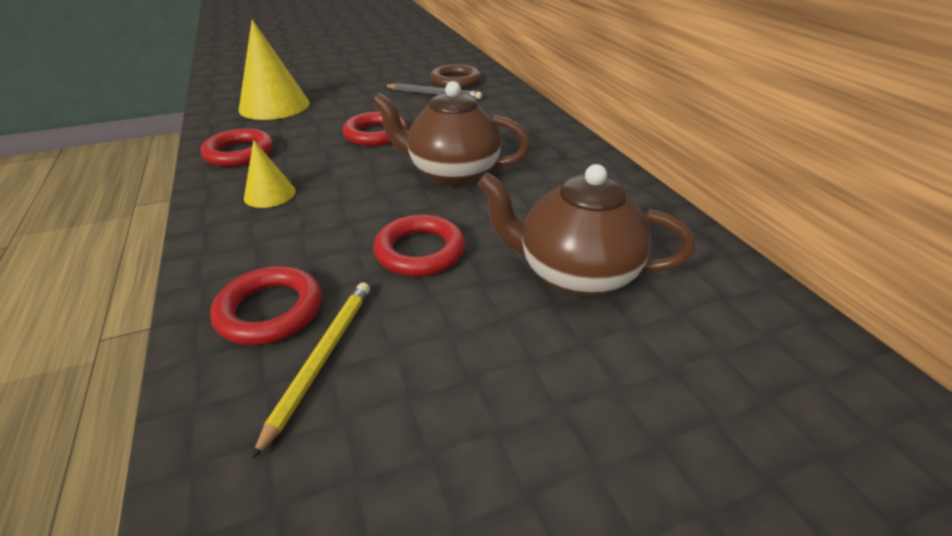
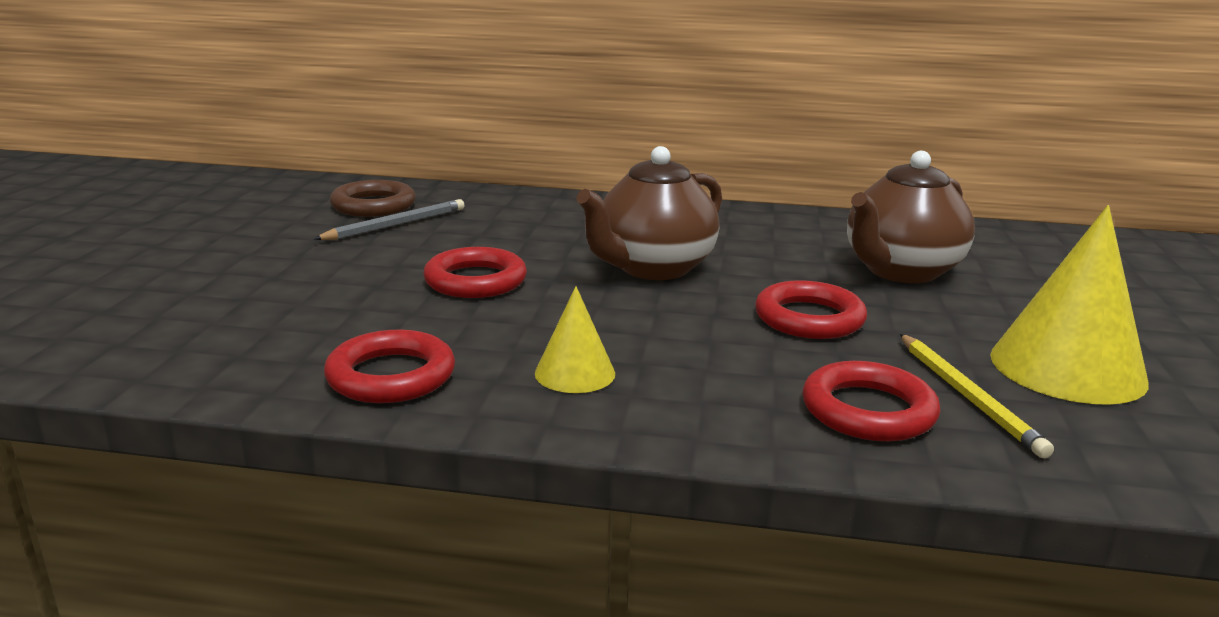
camera: 60 degrees left, 15 degrees down
(274, 106) = (226, 324): yellow cone -> yellow cone (1067, 368)
(322, 358) = (968, 397): yellow pencil -> yellow pencil turned 150 degrees counterclockwise

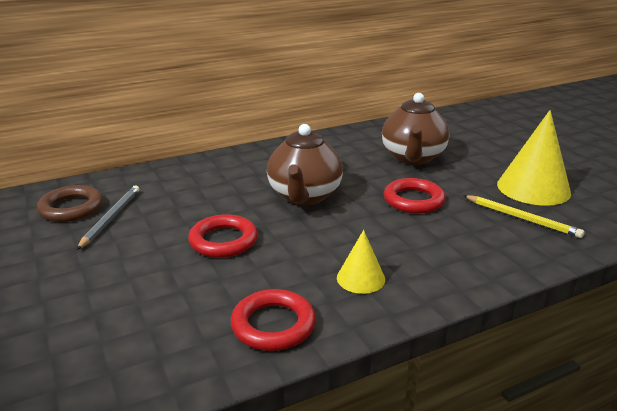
camera: 35 degrees left, 5 degrees up
(868, 410) = (500, 242): red ring -> none

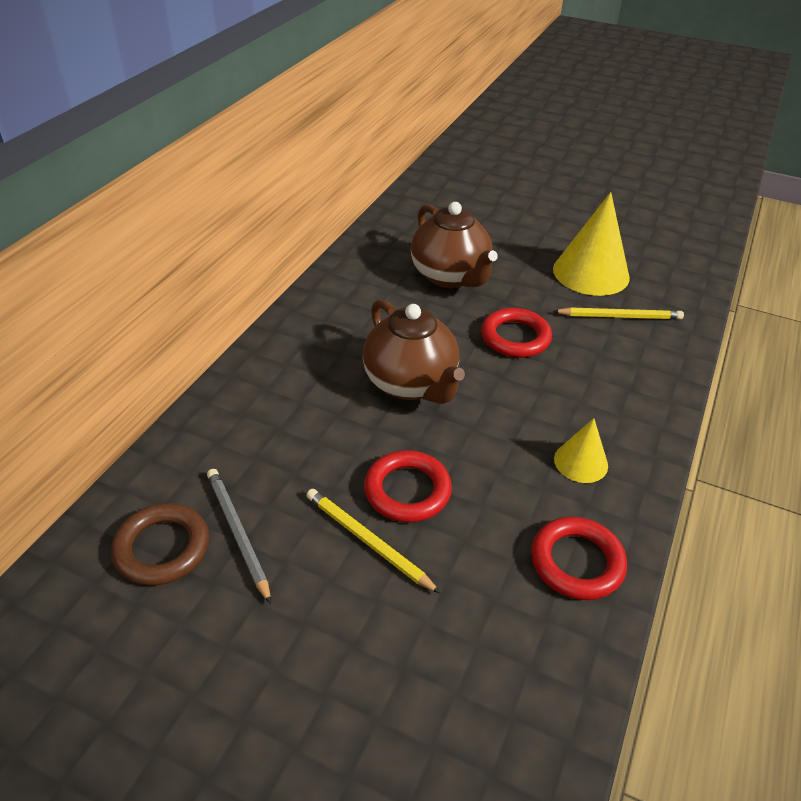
camera: 40 degrees left, 15 degrees up
(166, 251) = (367, 541): none -> yellow pencil

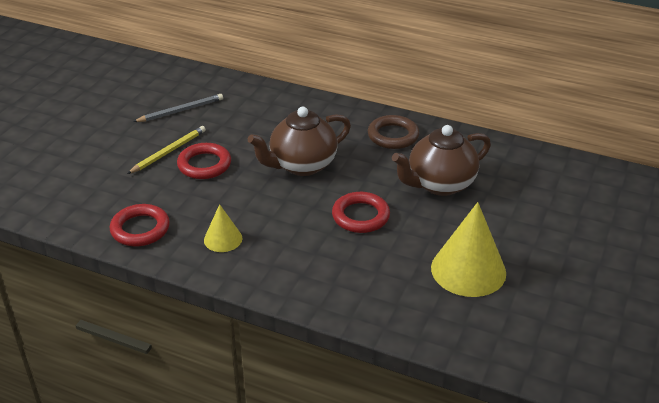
camera: 90 degrees right, 5 degrees down
(162, 548) = (174, 90): brown ring -> brown ring (393, 136)
(620, 316) = (400, 281): yellow pencil -> none

